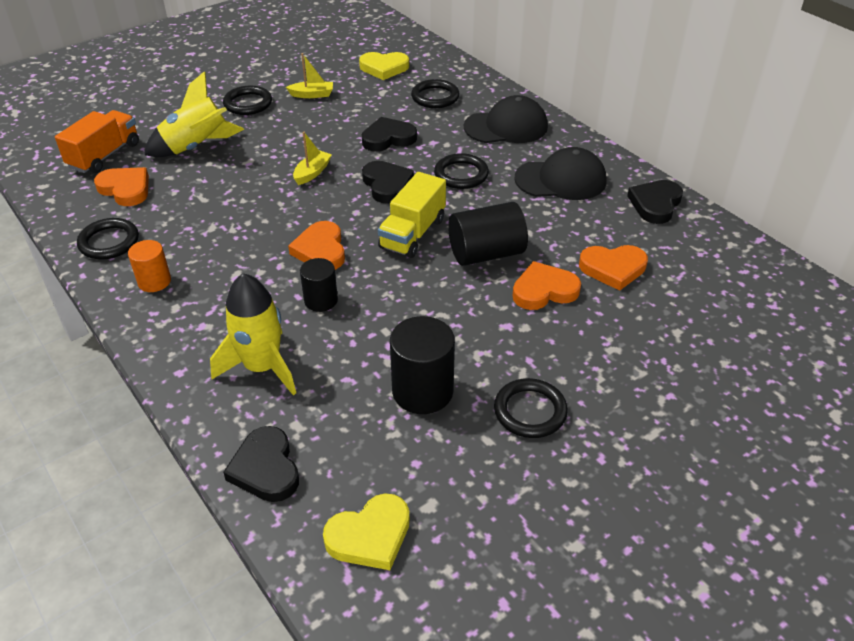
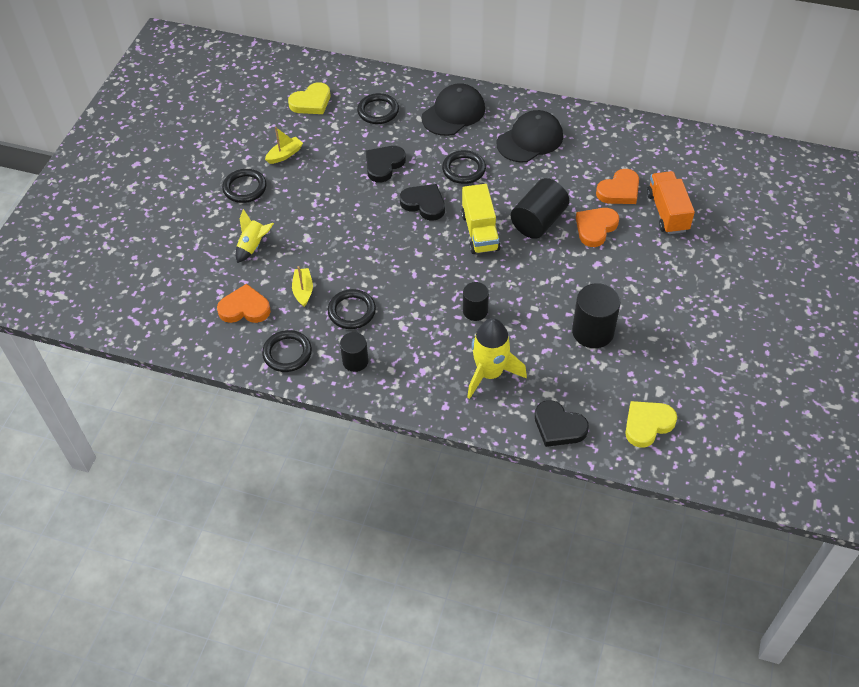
camera: 35 degrees left, 10 degrees up
(104, 155) = (191, 291): orange truck -> orange truck (667, 212)
(154, 281) = (355, 361): orange cylinder -> black cylinder
(196, 147) = (253, 246): yellow rocket -> yellow rocket, size x0.60
(312, 173) = (363, 222): yellow boat -> yellow boat (303, 290)
(321, 250) = (436, 277): orange heart -> none
(370, 536) = (647, 424): yellow heart -> yellow heart turned 150 degrees counterclockwise
(530, 411) = (658, 308): black ring -> black ring (352, 311)
(655, 204) = (602, 129): black heart -> none

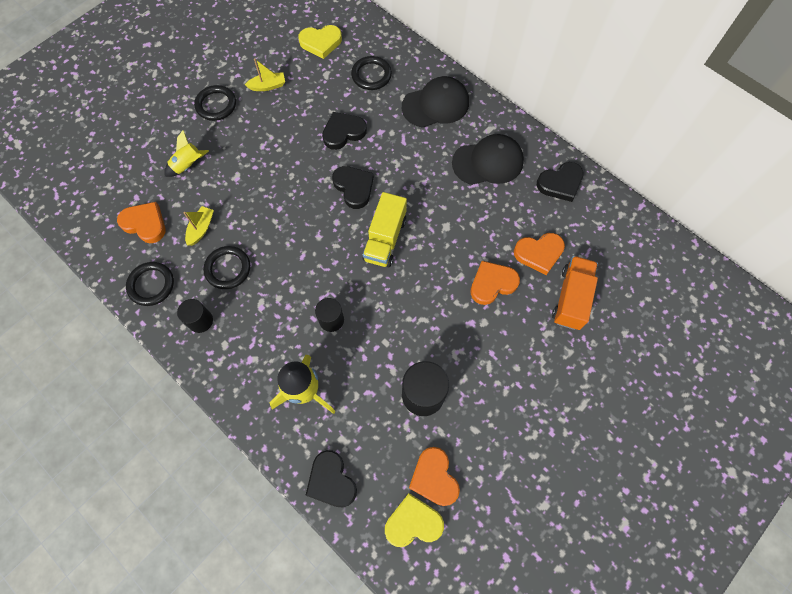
camera: 25 degrees right, 15 degrees up
(464, 169) = (410, 167): black ring -> none
(538, 221) = (444, 252): black cylinder -> none
(602, 132) = (560, 183): none -> black heart
(643, 386) = (434, 477): none -> orange heart

